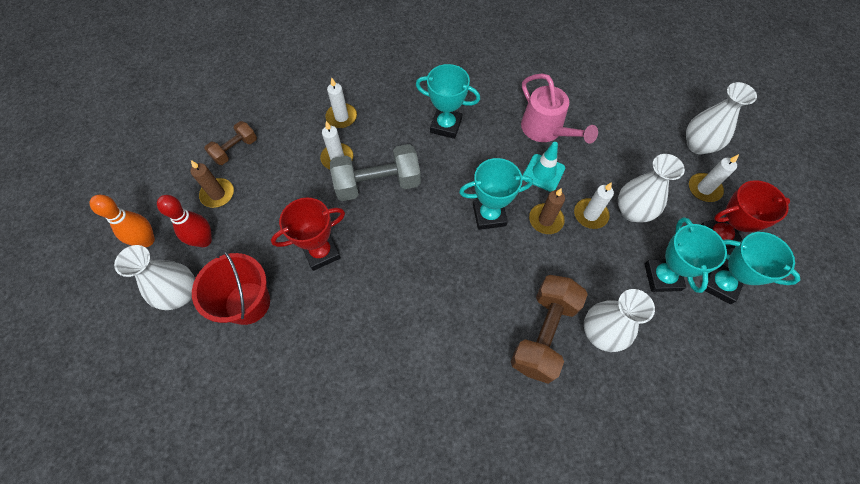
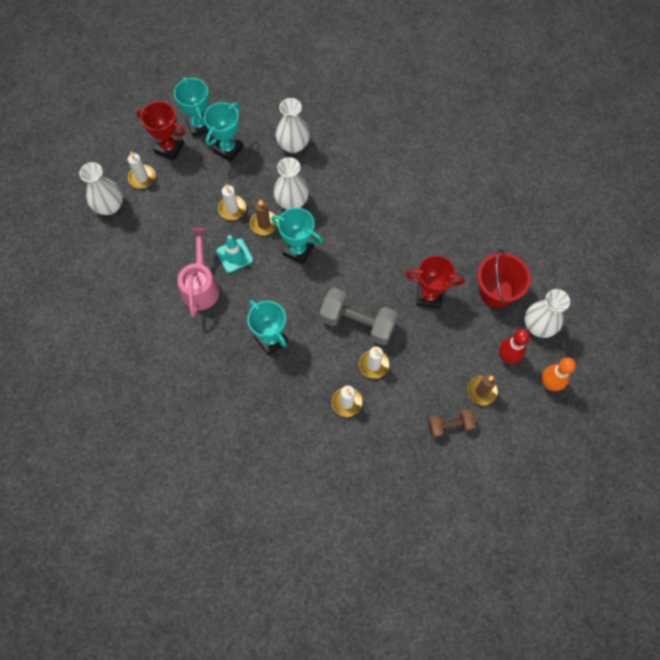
camera: 145 degrees left, 5 degrees up
(543, 334) = (326, 164): brown dumbbell -> none
(632, 211) = (203, 194): white vase -> white vase (292, 201)

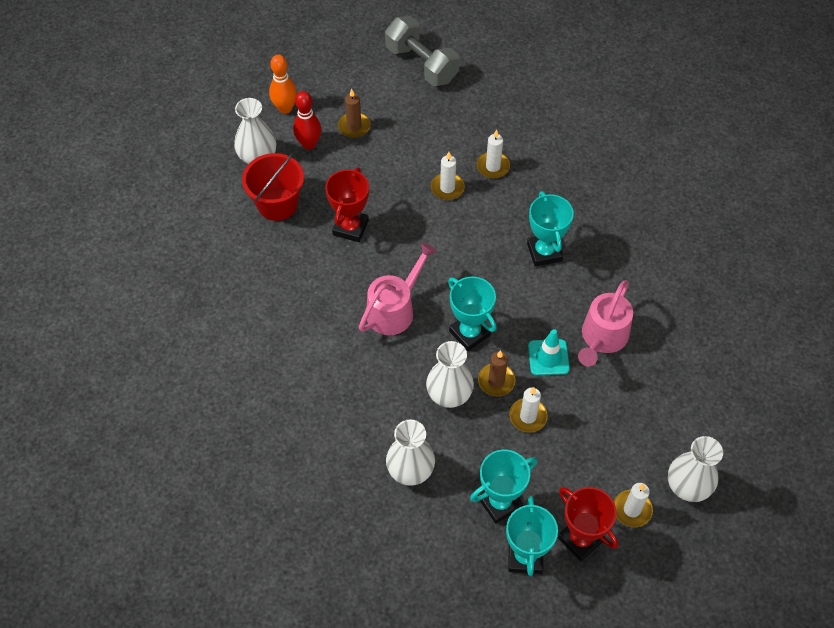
camera: 155 degrees left, 10 degrees down
(357, 323) = (442, 232): grey dumbbell -> grey dumbbell (421, 64)
(360, 246) = (395, 308): none -> pink watering can
(429, 296) = (350, 227): red trophy -> red trophy turned 75 degrees clockwise
(450, 426) = (403, 112): brown dumbbell -> none

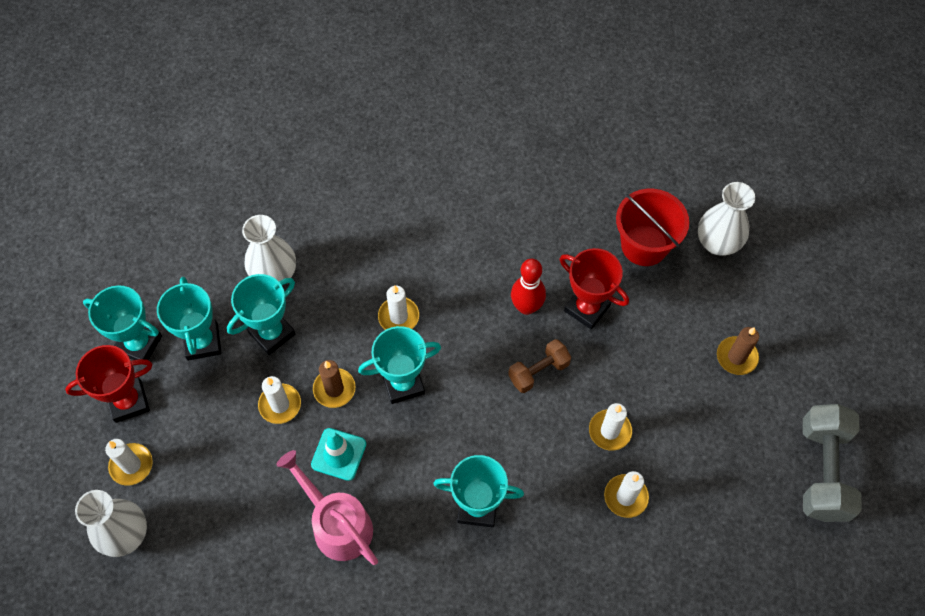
camera: 110 degrees right, 5 degrees up
(285, 108) = (786, 290): orange bowling pin -> none
(309, 144) = (723, 300): red bowling pin -> red bowling pin (526, 307)
(395, 308) = (464, 320): pink watering can -> none
(411, 357) = (398, 316): none -> white candle
(419, 245) = (538, 371): none -> brown dumbbell
(421, 64) = (823, 470): grey dumbbell -> grey dumbbell turned 60 degrees counterclockwise
(449, 395) = (339, 337): white vase -> none
(467, 449) = (271, 333): none -> turquoise trophy

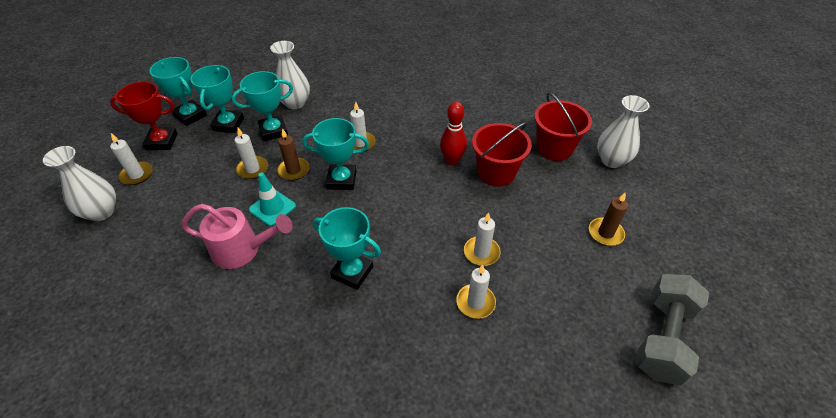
camera: 20 degrees right, 15 degrees down
(336, 523) = (243, 250): pink watering can -> pink watering can turned 120 degrees clockwise
(538, 371) = (443, 199): brown dumbbell -> none
(587, 308) = (496, 172): red trophy -> red bucket

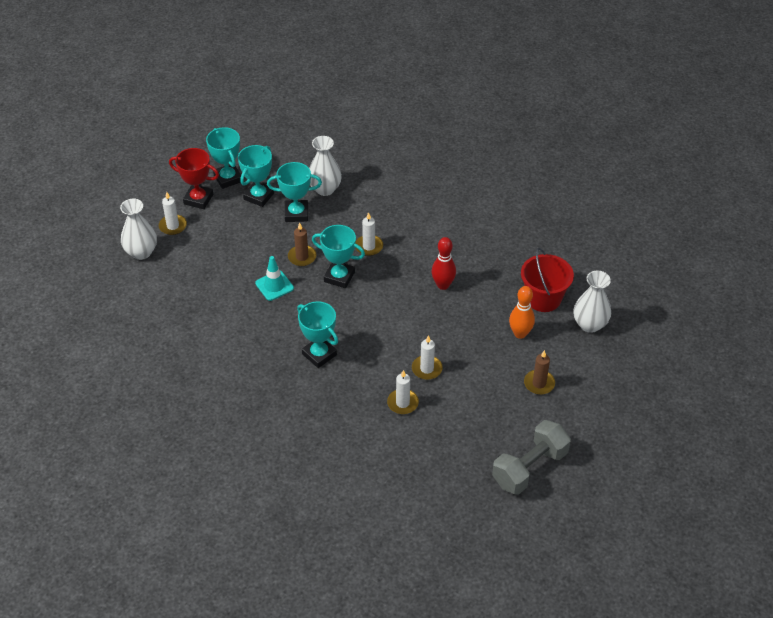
camera: 20 degrees right, 0 degrees up
(243, 250) = (242, 313): pink watering can -> none
(252, 169) = (268, 246): white candle -> none
(496, 172) = (476, 307): red bucket -> none
(554, 187) = (520, 333): none -> orange bowling pin

